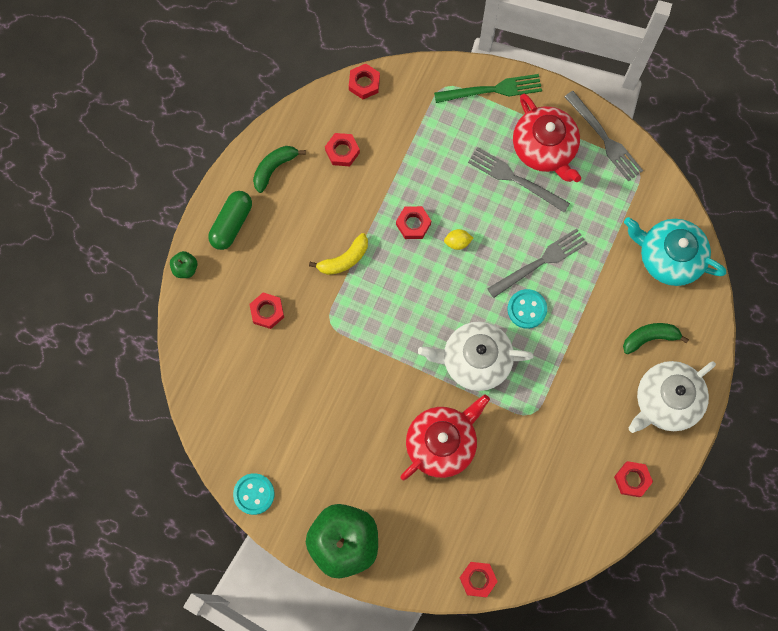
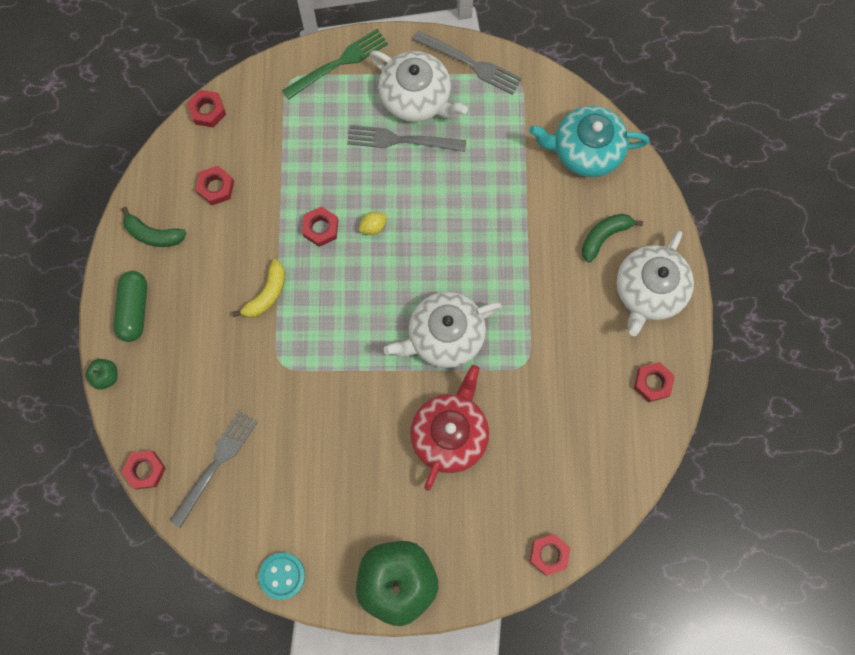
camera: 25 degrees left, 0 degrees up
(267, 312) = (211, 382): red nut -> red nut (145, 470)
(274, 168) = (153, 234): green banana -> green banana turned 90 degrees counterclockwise
(527, 309) = (472, 262): turquoise button -> none
(540, 262) = (464, 210): grey fork -> grey fork (216, 464)
(544, 148) = (416, 97): red teapot -> white teapot

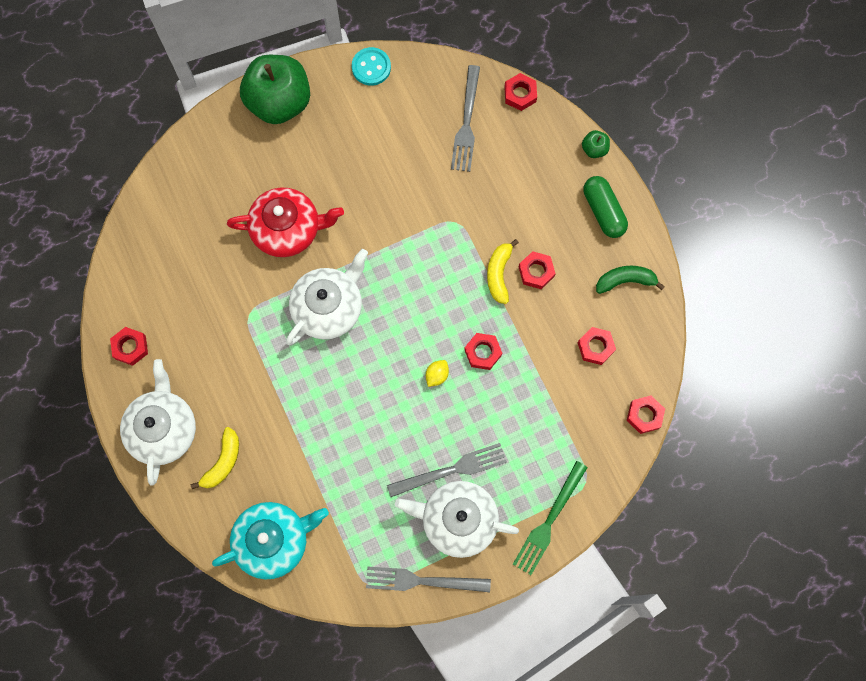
camera: 155 degrees right, 0 degrees up
(450, 434) = (287, 229): red teapot -> red teapot turned 90 degrees counterclockwise
(549, 554) = (166, 172): red nut -> red nut (536, 272)
(604, 236) = (222, 462): green banana -> yellow banana

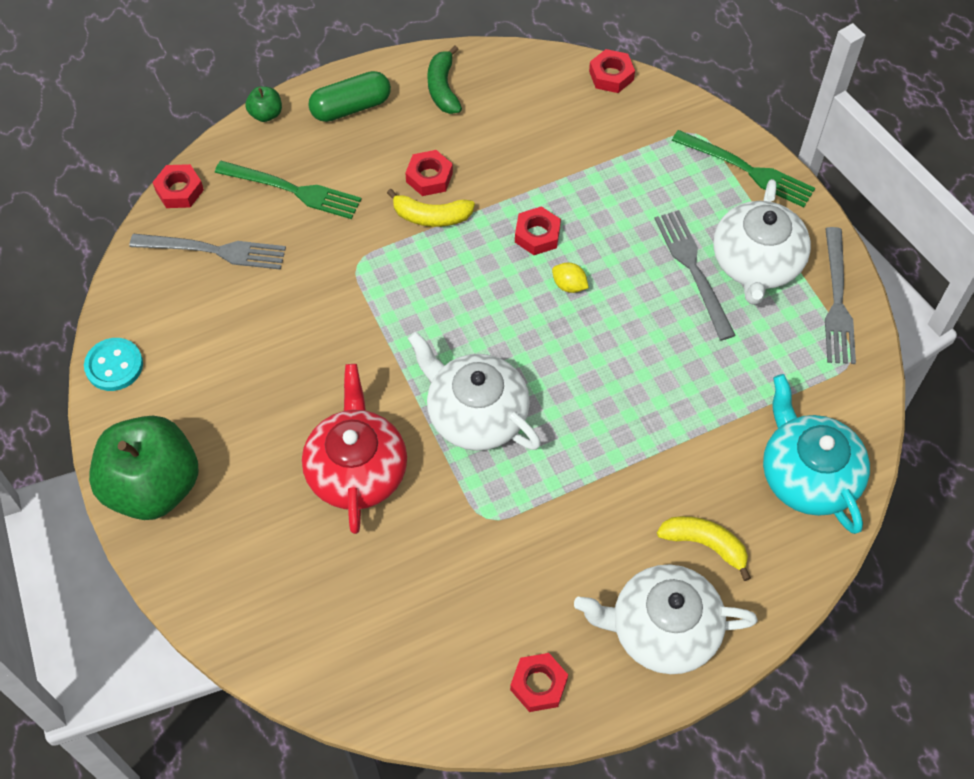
camera: 90 degrees left, 15 degrees down
(521, 173) = (293, 190): none -> green fork
(595, 347) = (528, 119): red nut -> none

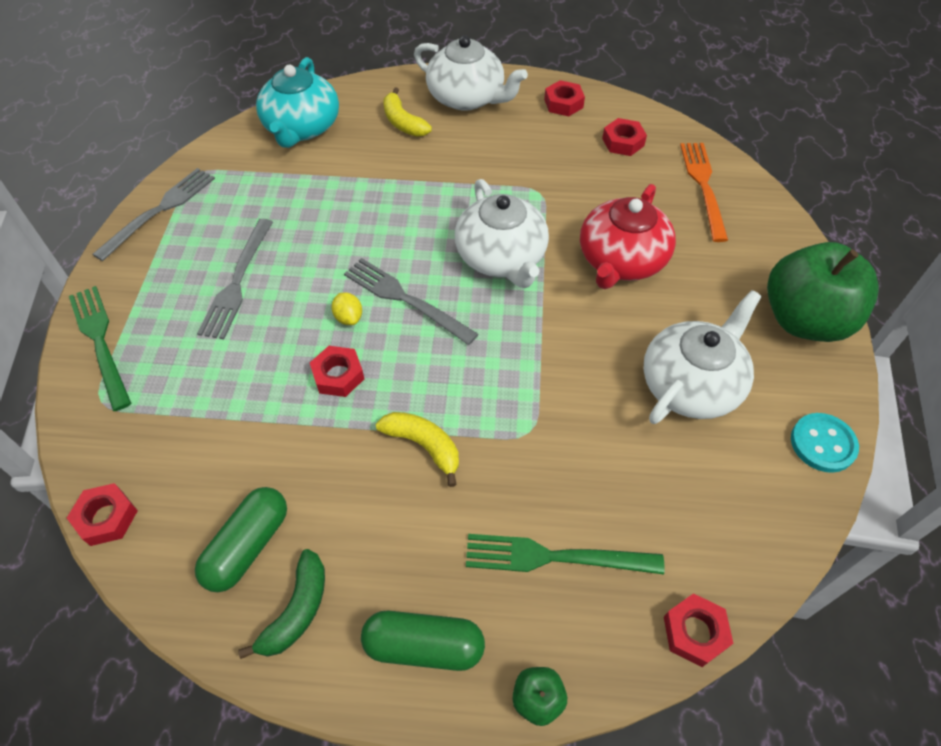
camera: 150 degrees left, 5 degrees down
(214, 251) = (676, 523): grey fork -> grey fork (405, 299)
(293, 190) = (554, 557): green fork -> green fork turned 45 degrees counterclockwise
(308, 623) = (703, 186): none -> orange fork
(429, 177) = (395, 493): red nut -> red nut (623, 142)
(504, 104) = (248, 546): none -> green capsule
(756, 263) = (184, 263): white teapot -> white teapot (691, 384)

